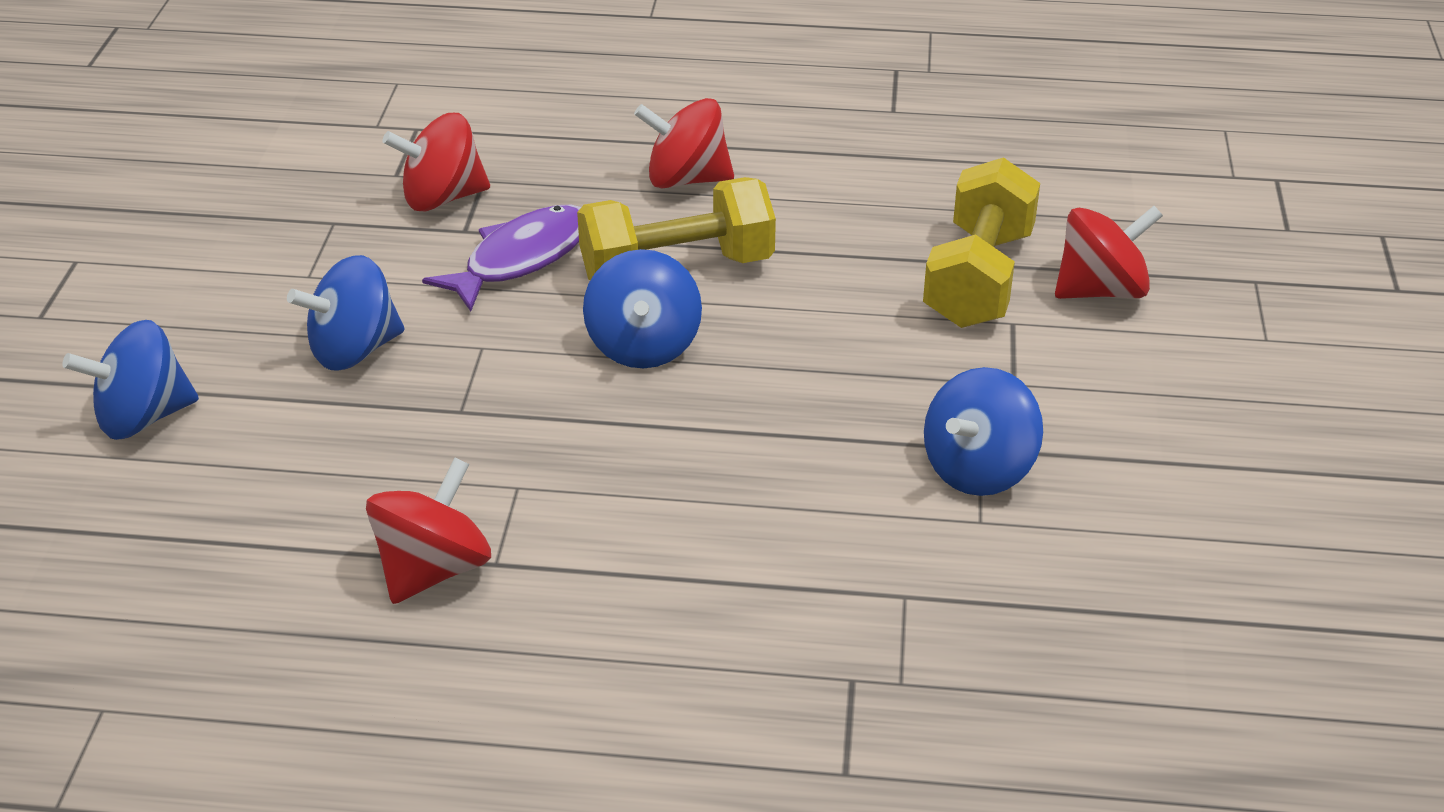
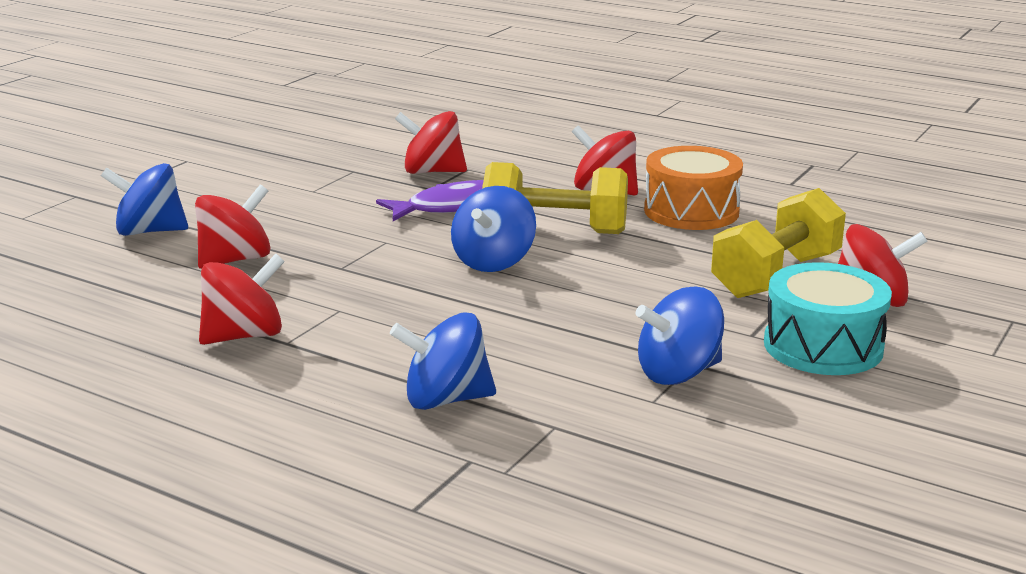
camera: 25 degrees right, 15 degrees down
(309, 437) = (235, 260): none -> red spinning top
(354, 350) = (304, 227): blue spinning top -> blue spinning top (445, 399)
(813, 191) = (691, 211): none -> orange drum
(1097, 379) = (823, 346): none -> turquoise drum

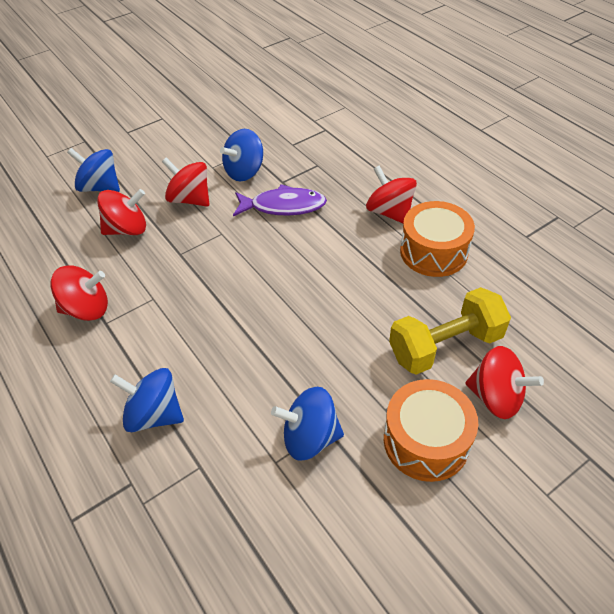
camera: 25 degrees right, 25 degrees up
(432, 172) = (293, 163): red spinning top -> red spinning top (190, 199)
(493, 262) = (271, 274): blue spinning top -> blue spinning top (245, 172)
(555, 230) = (330, 249): yellow dumbbell -> none
(823, 346) = (426, 441): turquoise drum -> orange drum

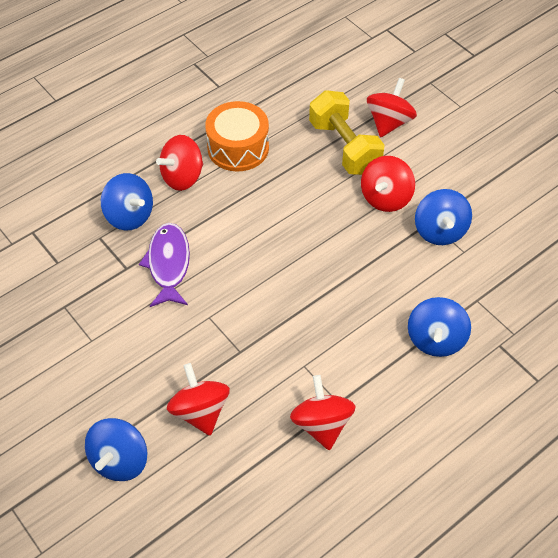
camera: 95 degrees left, 5 degrees up
(190, 199) = (150, 355): red spinning top -> red spinning top (385, 198)
(245, 172) = (105, 305): blue spinning top -> blue spinning top (129, 216)
(426, 441) = (431, 163): orange drum -> none

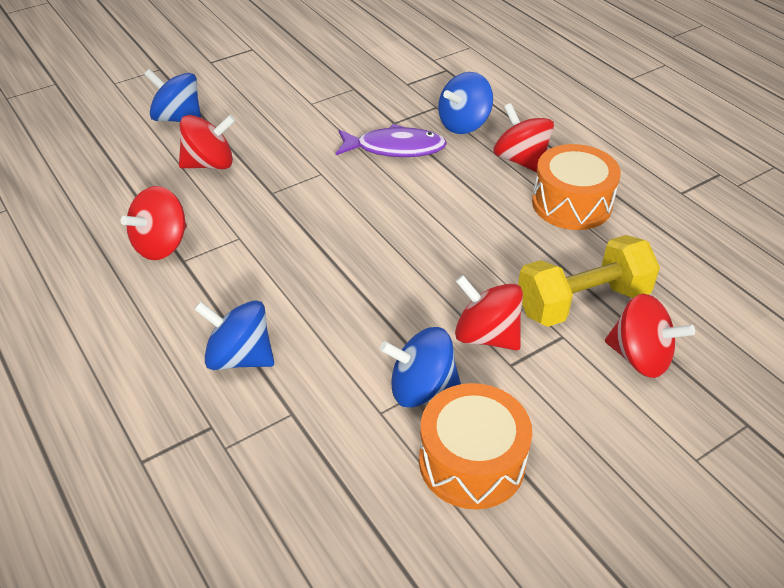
camera: 95 degrees right, 10 degrees down
(321, 424) = (161, 245): red spinning top -> red spinning top turned 135 degrees clockwise
(489, 204) = (471, 462): none -> orange drum

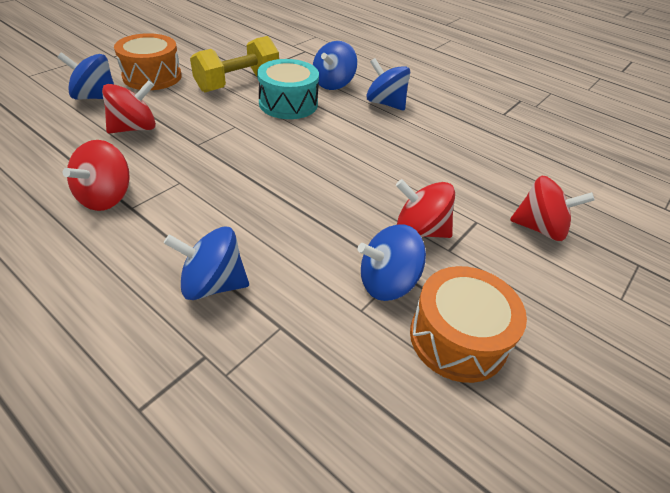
camera: 20 degrees left, 0 degrees up
(395, 148) = (288, 103): purple fish -> turquoise drum
(520, 160) = (385, 103): red spinning top -> blue spinning top
(571, 204) = (435, 128): orange drum -> orange drum (152, 76)
(582, 302) = (478, 194): yellow dumbbell -> yellow dumbbell (238, 83)

